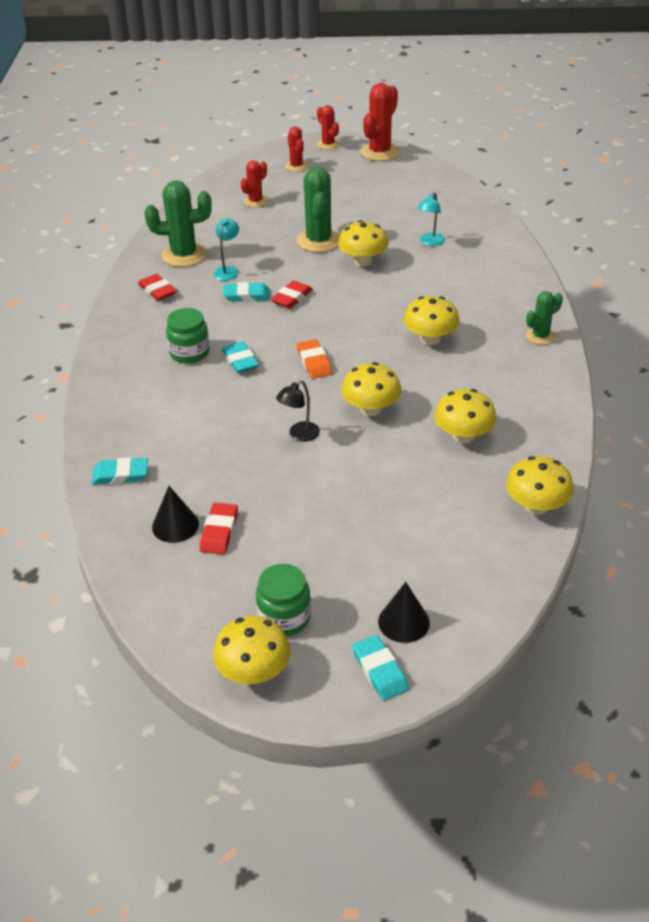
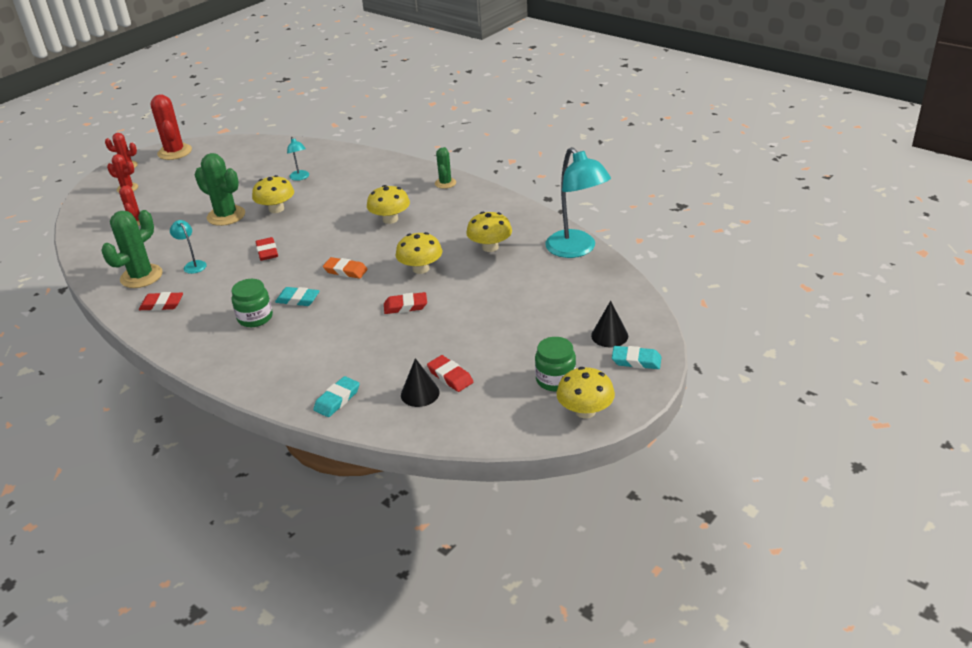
camera: 50 degrees left, 5 degrees down
(247, 295) = (234, 268): turquoise eraser -> none
(299, 435) = (405, 306): black lamp -> red eraser
(536, 506) = (576, 250): yellow mushroom -> turquoise lamp

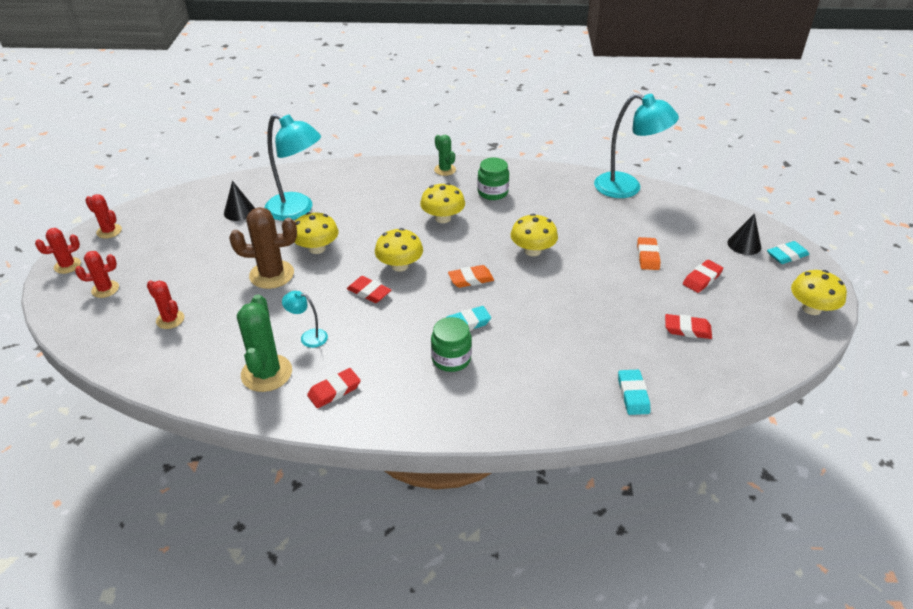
camera: 40 degrees left, 5 degrees up
(174, 152) = (109, 231): red cactus -> red cactus, size x0.58
(226, 216) = (272, 274): green cactus -> brown cactus
(300, 177) = (297, 210): turquoise lamp -> turquoise lamp, size x2.17
(405, 306) = (568, 288): red eraser -> red eraser (702, 279)
(420, 393) = (686, 355): black cone -> black cone (239, 211)
(490, 247) = (561, 210): yellow mushroom -> yellow mushroom (399, 265)
(506, 310) = (648, 256): none -> orange eraser
(555, 380) = (760, 295): green jar -> green jar (492, 192)

